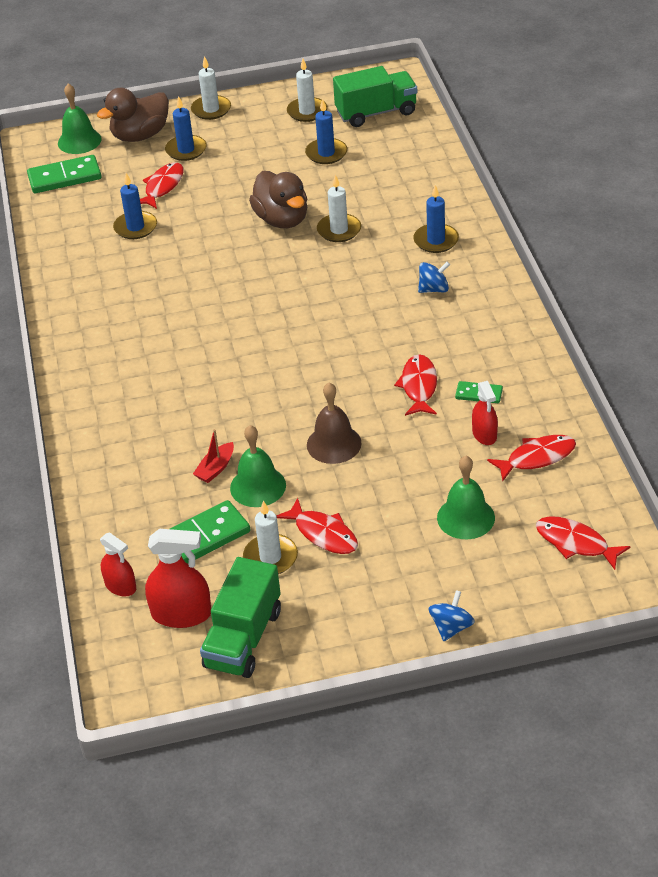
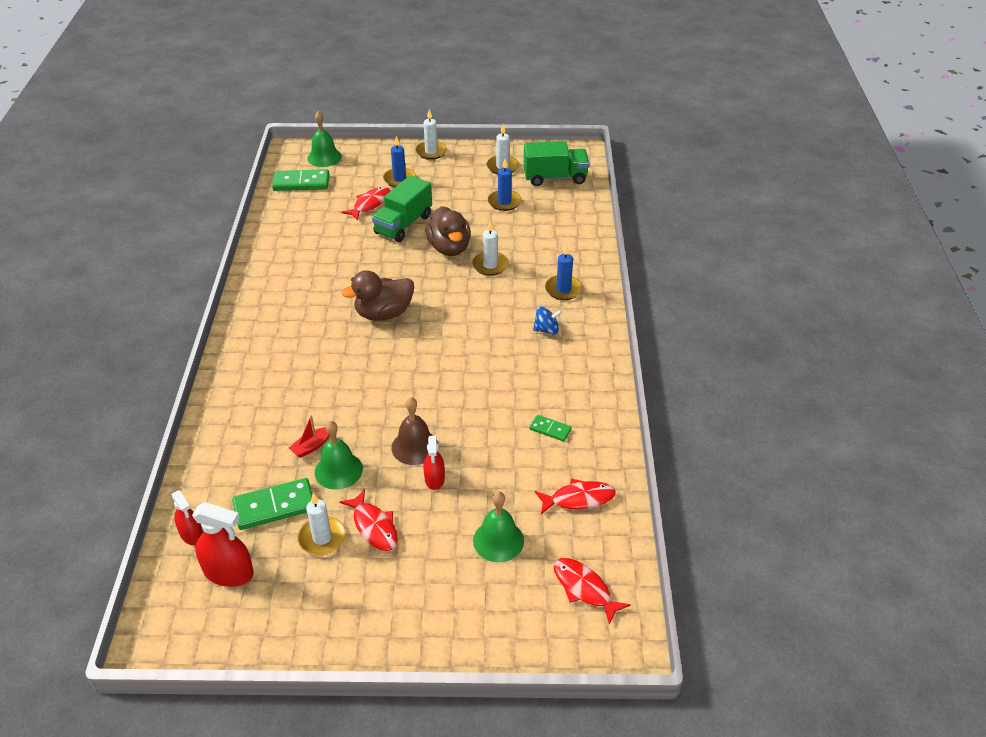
camera: 10 degrees right, 0 degrees up
(135, 227) = (336, 232): blue candle -> none
(140, 135) = (370, 162): brown duck -> brown duck (383, 313)
(243, 638) = (269, 609): green truck -> green truck (403, 224)
(419, 386) = (503, 411): red fish -> none
(451, 627) = (447, 644): blue spinning top -> none
(484, 434) = (542, 467): red spray bottle -> red spray bottle (434, 479)

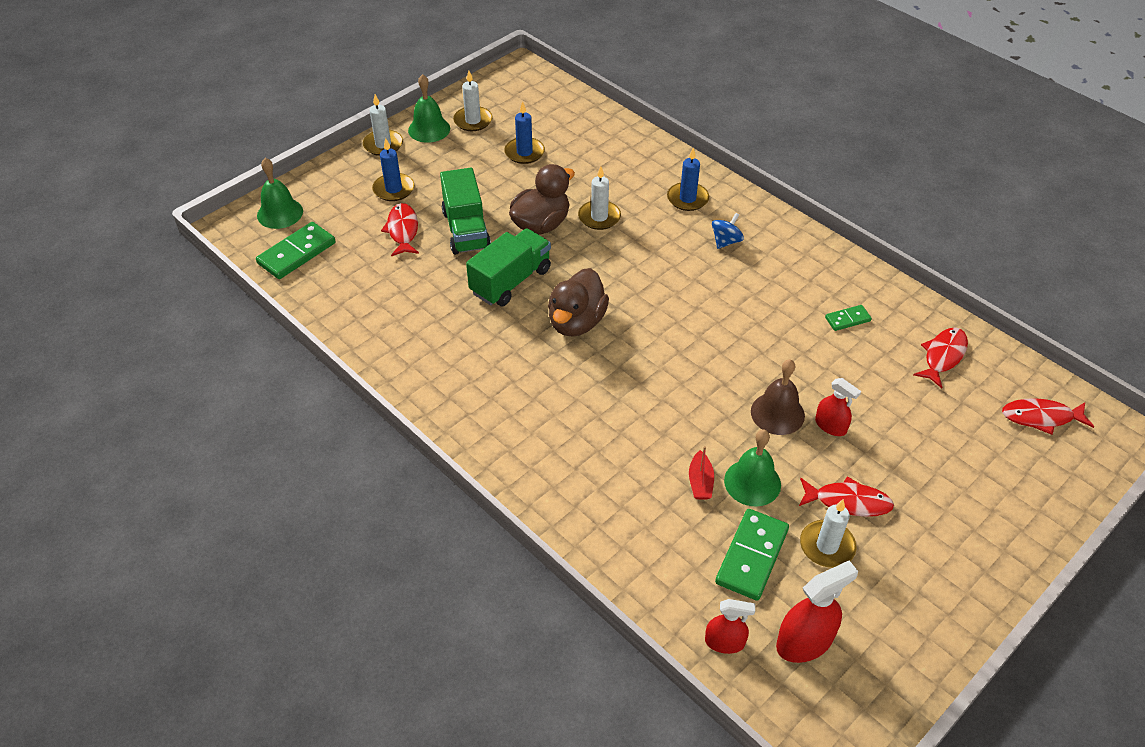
camera: 45 degrees left, 5 degrees up
(449, 248) = (541, 224): brown duck -> brown duck turned 75 degrees counterclockwise
(498, 540) = (942, 433): green bell -> green bell (429, 129)
(555, 177) = (534, 104): green truck -> green truck (511, 281)

